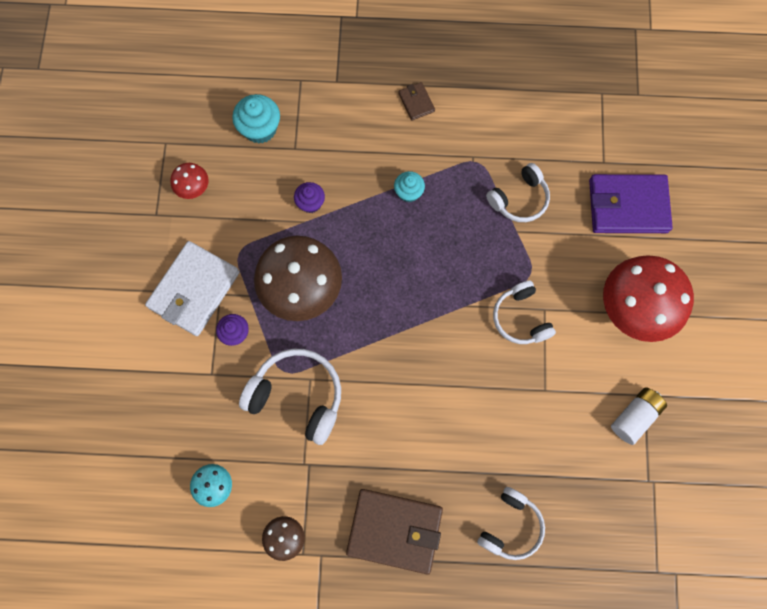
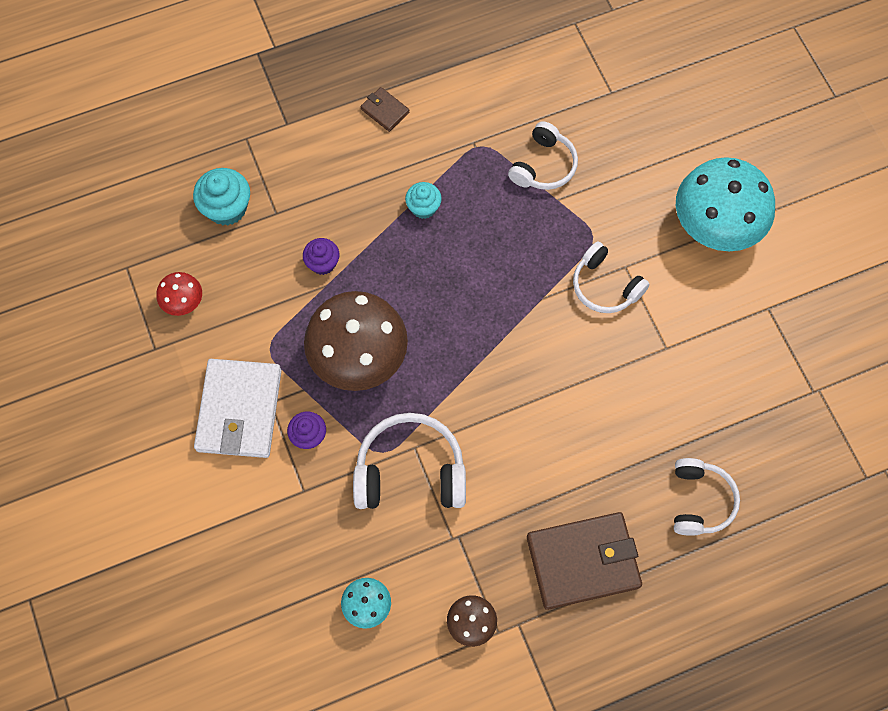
camera: 25 degrees left, 5 degrees down
(628, 206) = (658, 126): purple wallet -> none
(634, 308) = (715, 226): red mushroom -> turquoise mushroom
(634, 417) = (769, 334): white battery -> none

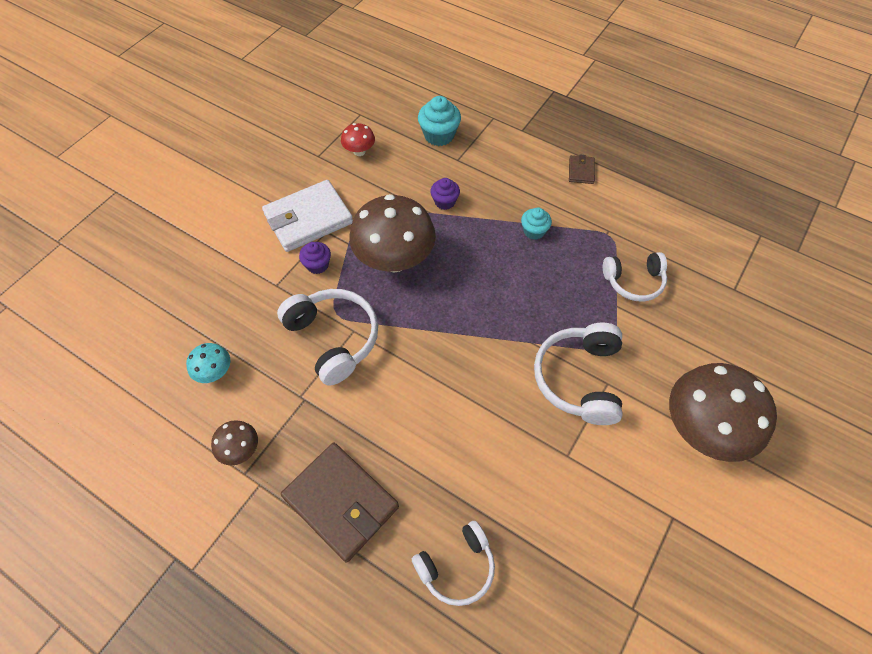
camera: 55 degrees right, 10 degrees down
(605, 286) = (579, 379): white headphones -> white headphones, size x1.50
(715, 226) = (702, 429): turquoise mushroom -> brown mushroom

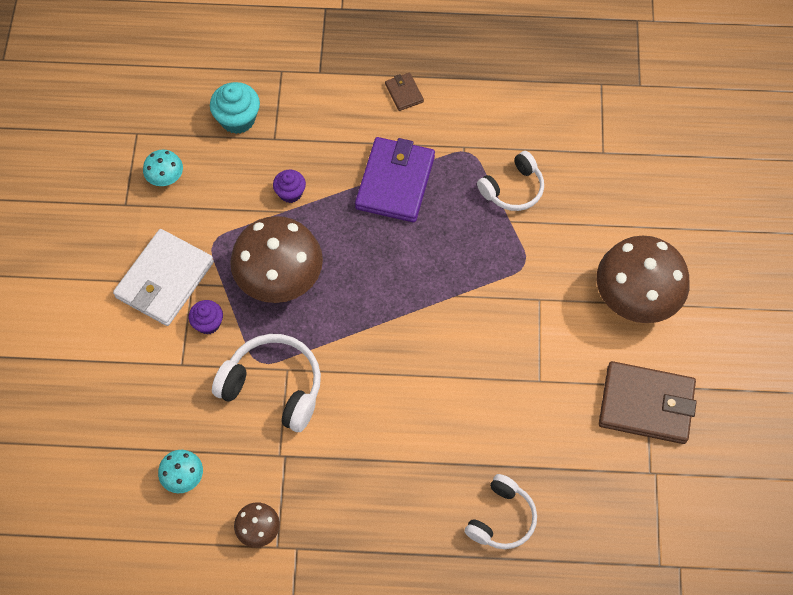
camera: 30 degrees left, 5 degrees up
(341, 502) = (376, 523): brown wallet -> brown wallet (646, 404)
(359, 151) = (166, 178): red mushroom -> turquoise mushroom
(534, 231) = (395, 182): turquoise cupcake -> purple wallet
(579, 379) = (513, 308): white headphones -> none

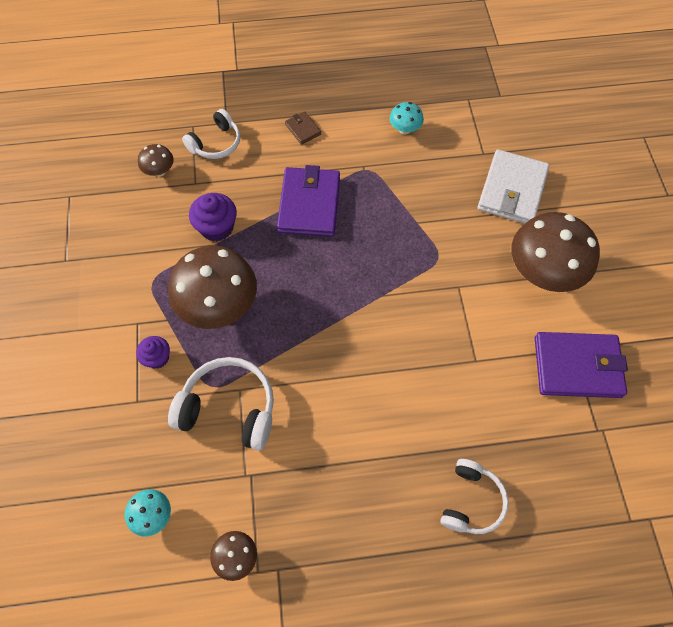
camera: 10 degrees left, 0 degrees up
(165, 280) = (111, 323): white wallet -> white wallet (512, 190)
(166, 178) = (101, 231): turquoise mushroom -> turquoise mushroom (404, 129)
(237, 119) = (159, 171): turquoise cupcake -> brown mushroom
(290, 193) = (217, 227): purple cupcake -> purple cupcake, size x1.56
(513, 189) = (413, 195): white headphones -> white headphones (216, 143)
(646, 404) = (577, 366): brown wallet -> purple wallet

